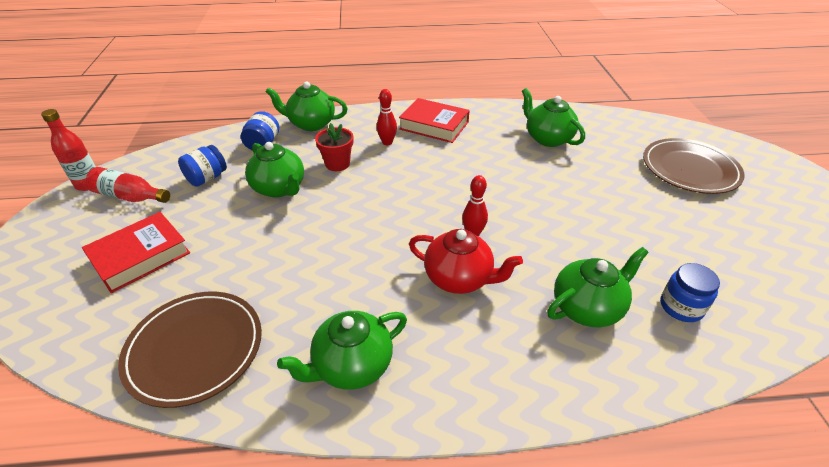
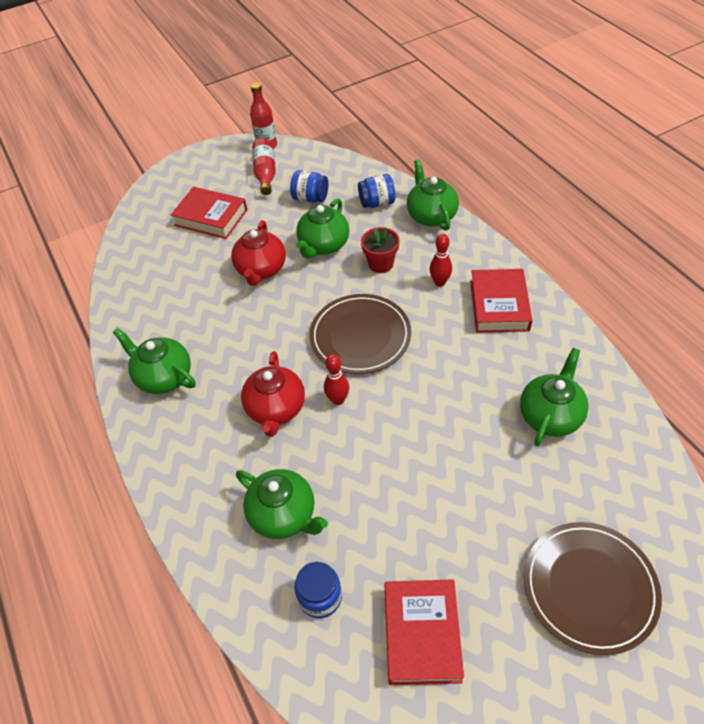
camera: 70 degrees right, 10 degrees up
(195, 349) = (147, 291): brown plate -> brown plate (360, 336)
(266, 238) = (261, 270): none -> red teapot
(721, 256) = (422, 634): none -> red book

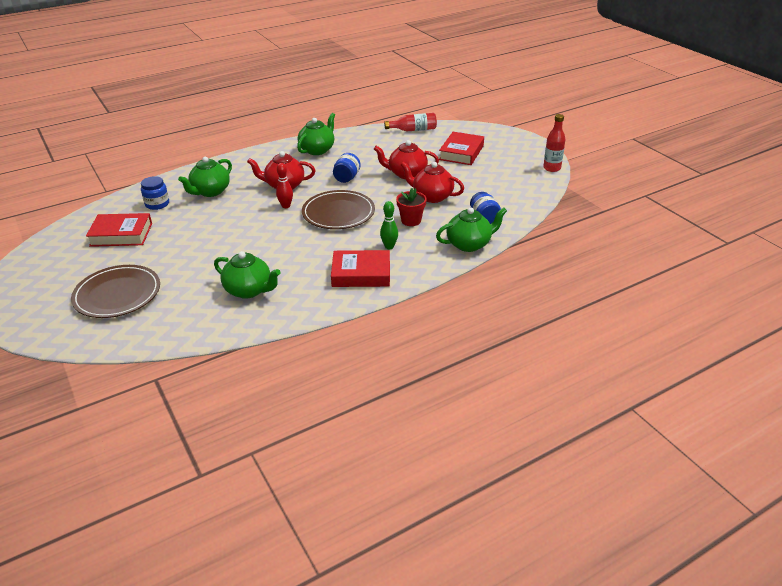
camera: 85 degrees right, 15 degrees down
(265, 173) = (515, 170): red bottle -> red bottle (413, 130)
(310, 198) = (487, 189): blue jar -> blue jar (347, 178)
(323, 245) = (432, 196): green teapot -> red teapot
(440, 282) = (389, 246): red bowling pin -> green bowling pin

